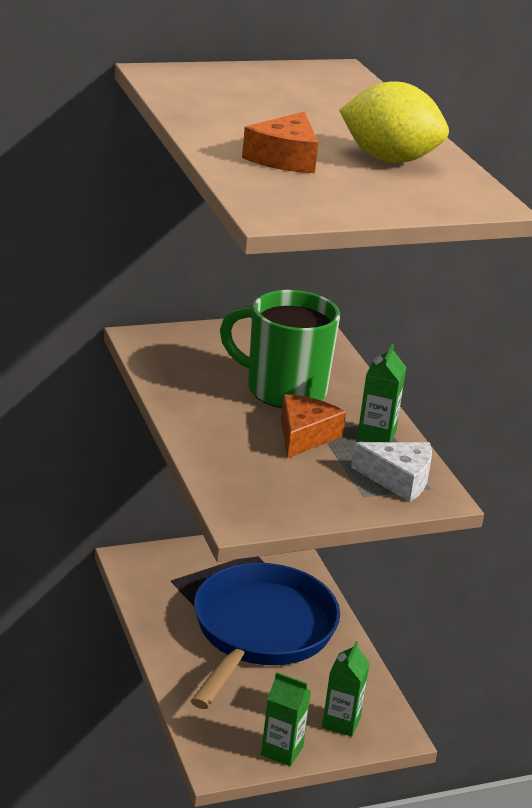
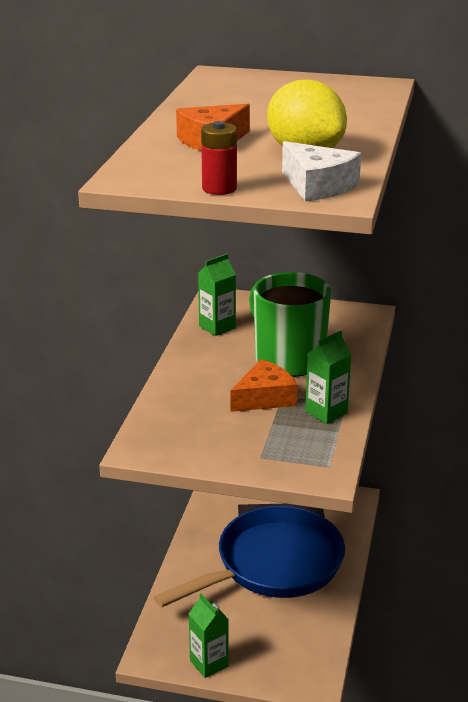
camera: 35 degrees right, 0 degrees up
(341, 722) = (276, 658): green carton -> green carton (217, 327)
(375, 211) = (219, 188): none -> red battery
(398, 479) = (305, 451): white cheese -> white cheese (317, 185)

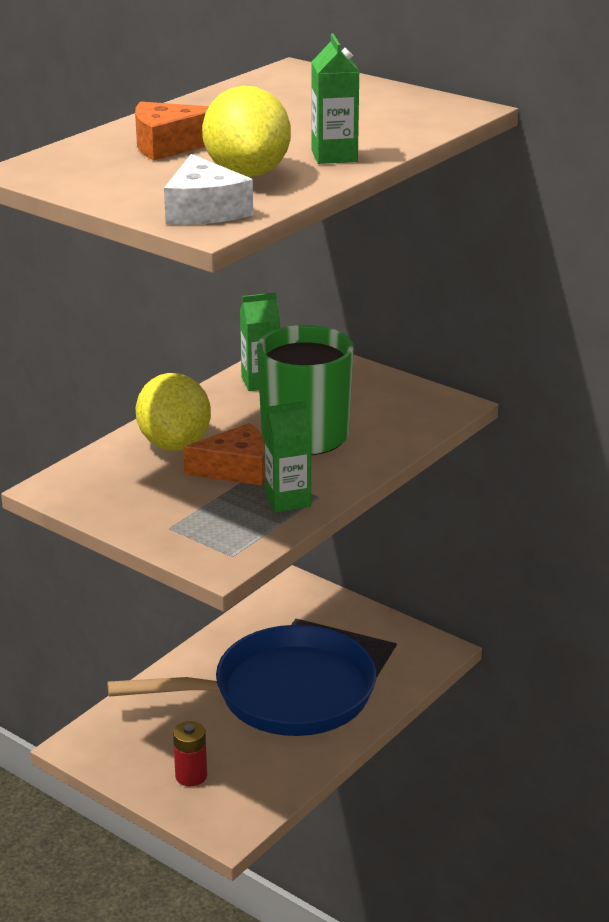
camera: 25 degrees right, 0 degrees up
(200, 389) = (174, 444): none -> yellow lemon
(209, 663) = (131, 773): green carton -> green carton (334, 156)
(219, 188) = (100, 196): red battery -> red battery (191, 776)

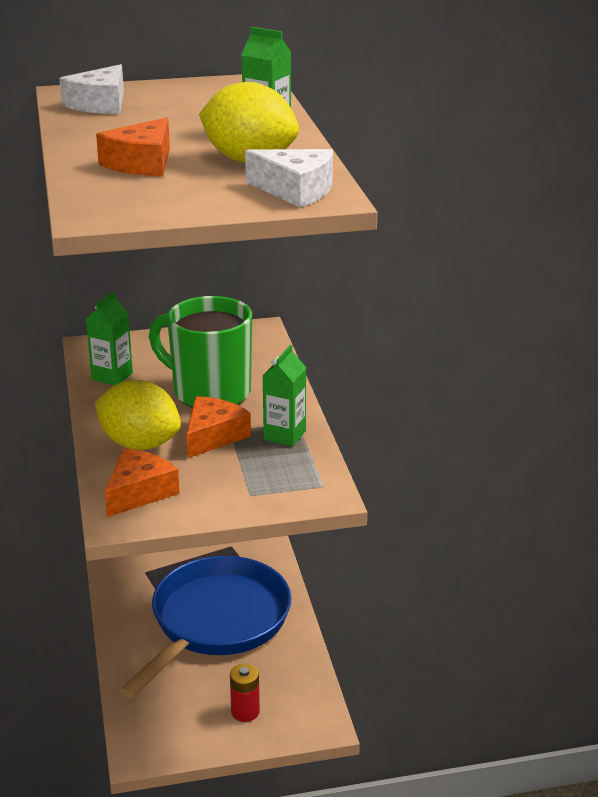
camera: 50 degrees left, 0 degrees up
(103, 478) = (139, 492): none -> orange cheese
(285, 87) = (100, 104): none -> white cheese

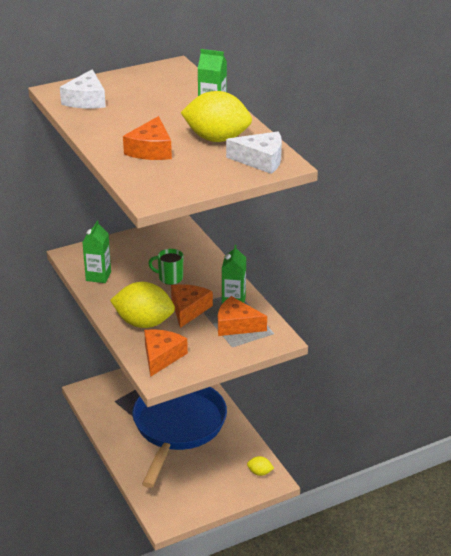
camera: 15 degrees left, 5 degrees up
(209, 392) = (170, 278): green mug -> green mug, size x0.46
(245, 712) = (221, 482): red battery -> none
(272, 467) = (236, 325): none -> orange cheese
(307, 709) = (260, 472): none -> yellow lemon

